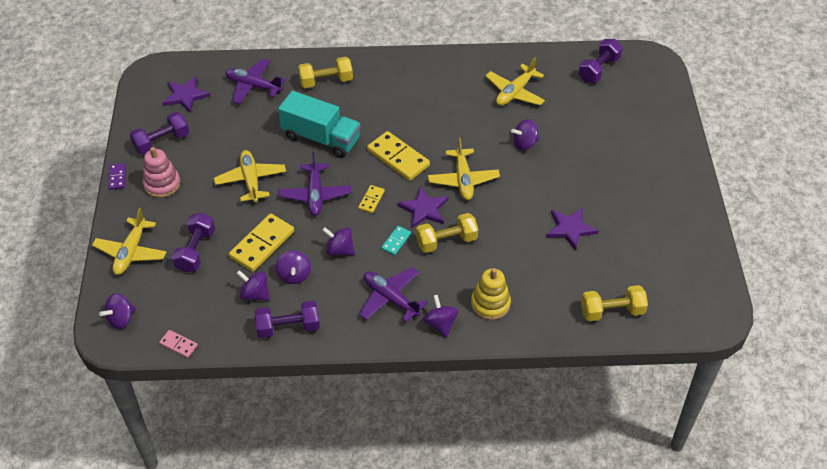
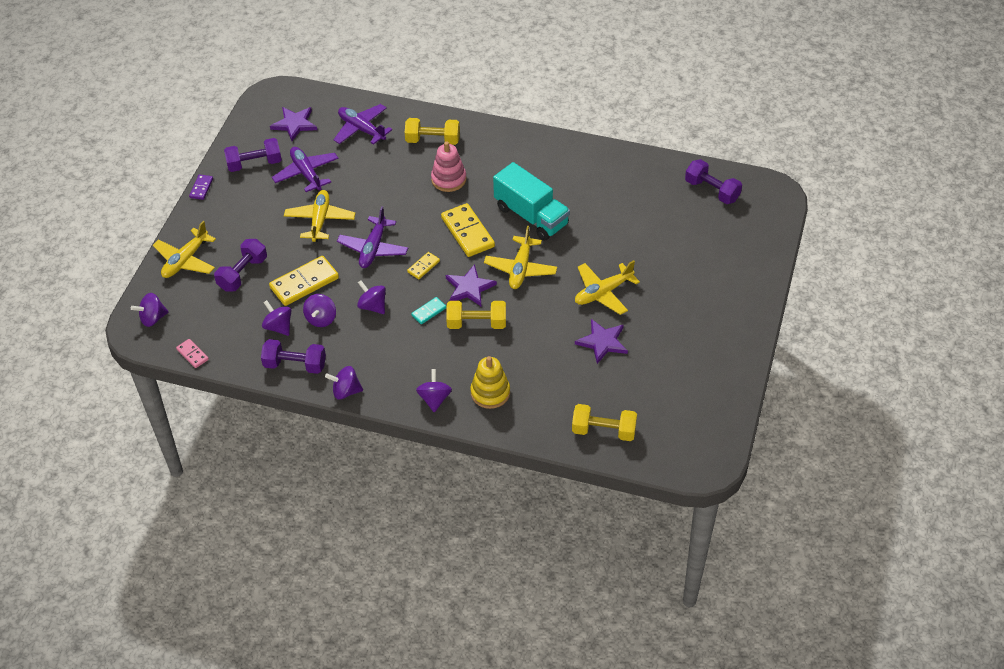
camera: 20 degrees right, 0 degrees up
(162, 184) = (238, 204): pink stacking toy -> pink stacking toy (448, 179)
(321, 138) = (403, 195): turquoise truck -> turquoise truck (531, 216)
(391, 298) = (399, 363): purple plane -> purple plane (306, 173)
(515, 92) = (614, 194): yellow plane -> yellow plane (603, 293)
(524, 143) = (598, 248): purple spinning top -> purple spinning top (346, 391)
(598, 69) = (712, 190): purple dumbbell -> purple dumbbell turned 75 degrees clockwise

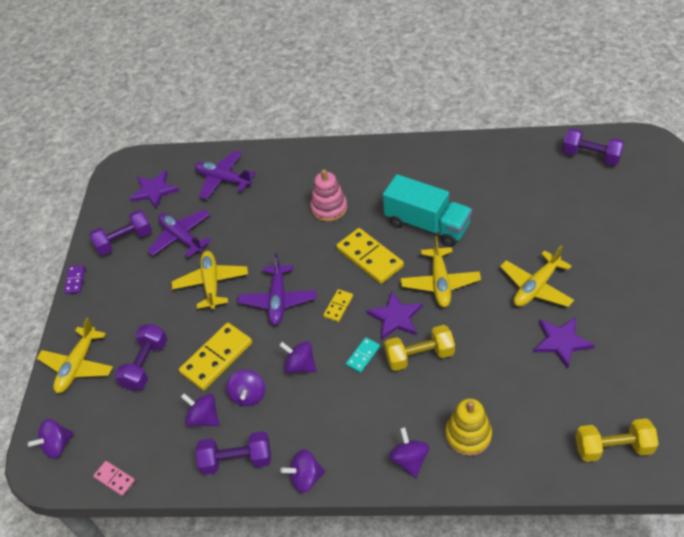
camera: 10 degrees left, 0 degrees up
(433, 140) = (298, 173): yellow dumbbell -> none

